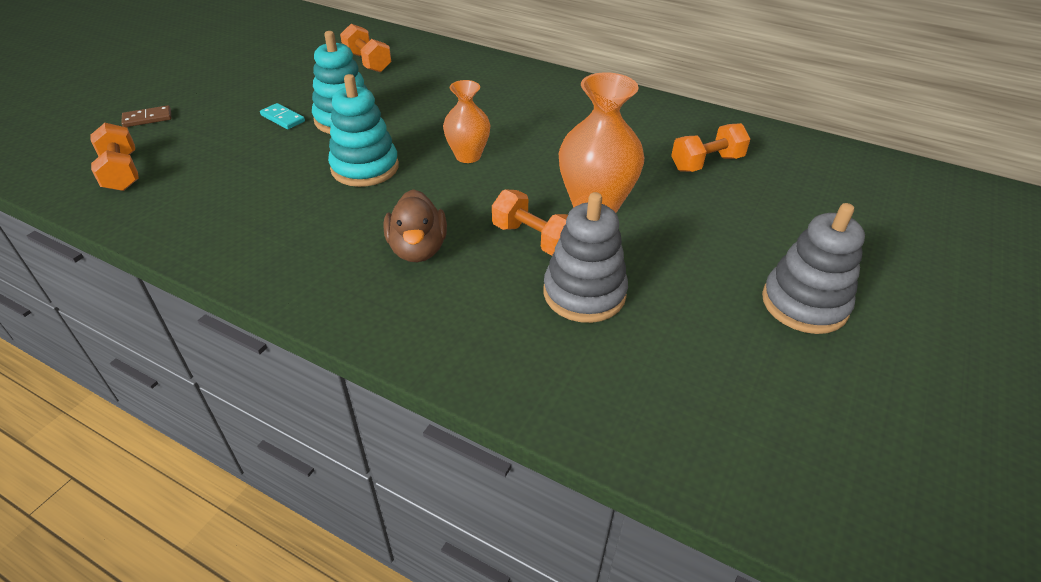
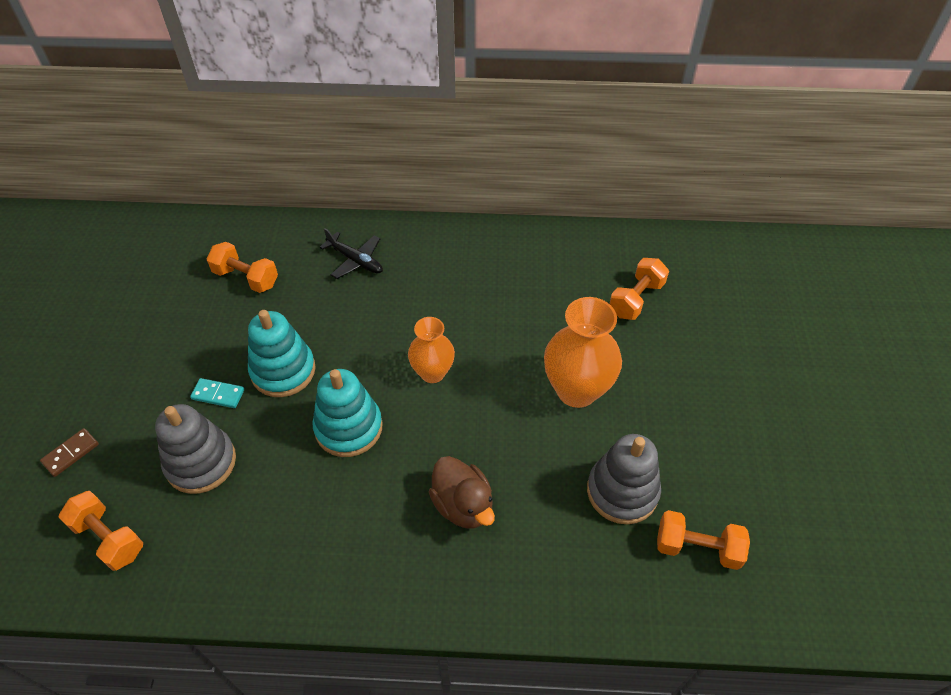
camera: 25 degrees left, 10 degrees up
(463, 74) = (355, 260): none -> black plane
(533, 239) = (549, 449): orange dumbbell -> orange dumbbell (697, 547)
(804, 304) = (779, 428): grey stacking toy -> grey stacking toy (201, 462)

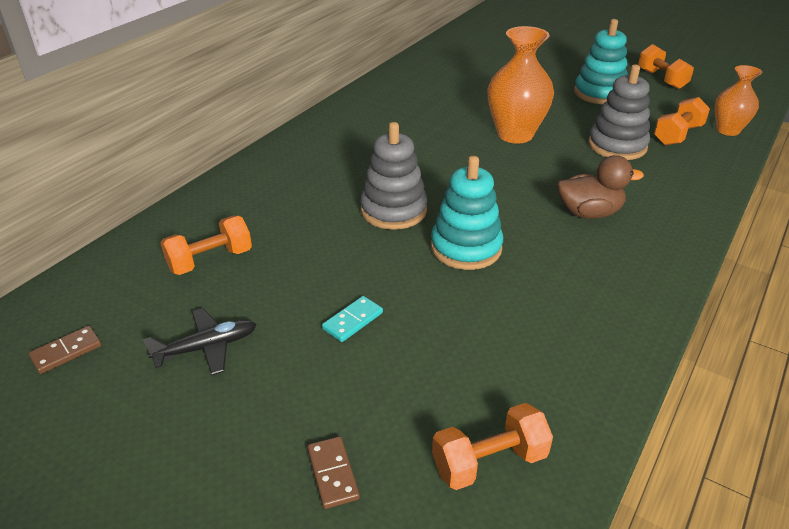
camera: 60 degrees left, 15 degrees down
(123, 265) = (66, 352): none -> brown domino
(201, 462) = (434, 356): grey stacking toy -> grey stacking toy (393, 210)
(283, 371) = (362, 268): turquoise stacking toy -> turquoise stacking toy (599, 93)
(355, 260) = (269, 190): black plane -> black plane (206, 347)
(432, 372) = (442, 188): orange vase -> orange vase (727, 130)
(636, 299) = (452, 89): orange dumbbell -> orange dumbbell (661, 79)

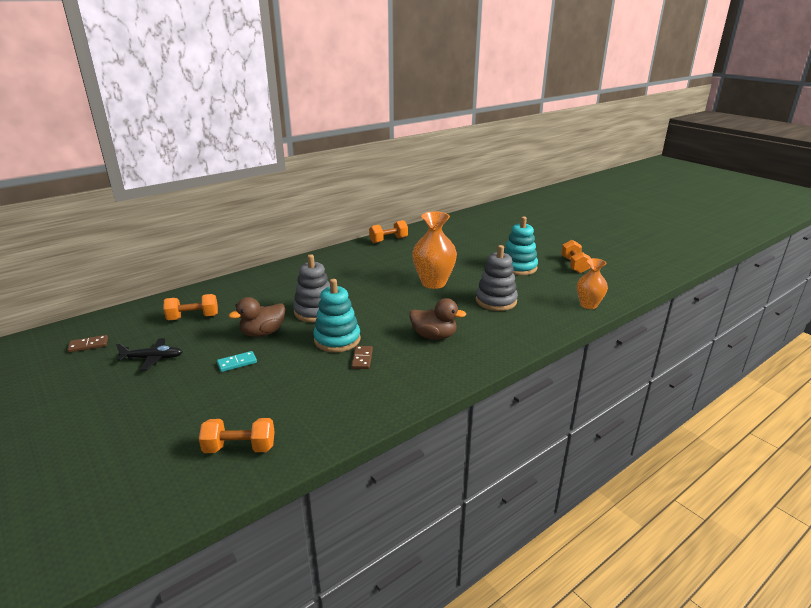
camera: 20 degrees right, 10 degrees down
(332, 474) = (157, 431): brown domino -> brown domino (362, 359)
(346, 262) = (263, 333): none -> brown duck
(677, 135) = (547, 302): orange dumbbell -> orange dumbbell (388, 240)

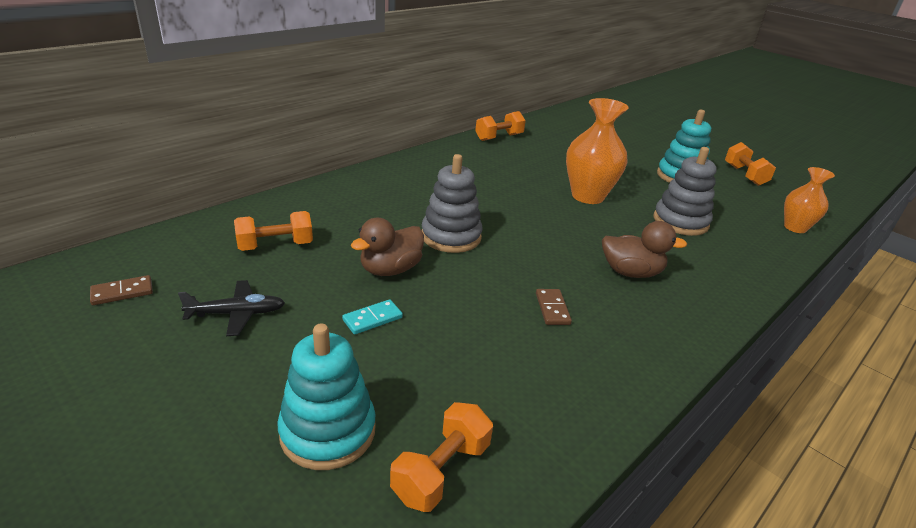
camera: 10 degrees left, 5 degrees up
(240, 448) = (441, 471): orange dumbbell -> orange dumbbell turned 45 degrees counterclockwise
(337, 340) = (502, 279): turquoise stacking toy -> turquoise stacking toy (328, 431)

